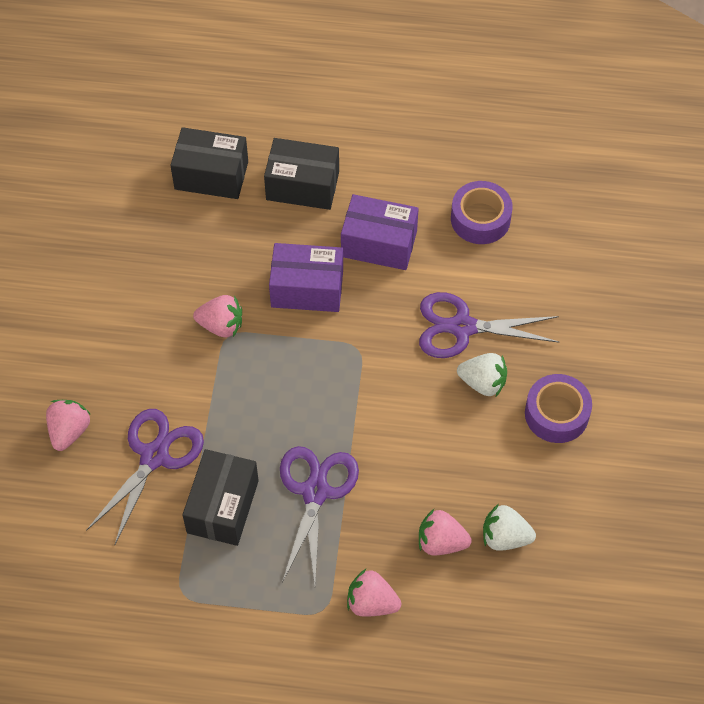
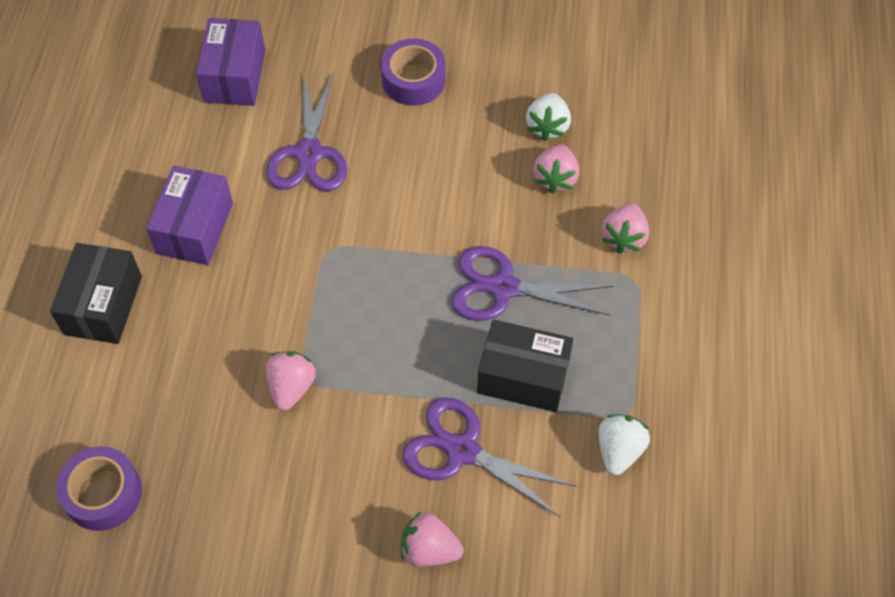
camera: 90 degrees left, 0 degrees up
(211, 175) = (72, 406): black box -> none
(307, 289) = (248, 299): purple box -> purple box (235, 76)
(480, 219) = (173, 134): purple tape -> purple tape (103, 493)
(483, 383) = (376, 138): white strawberry -> white strawberry (619, 450)

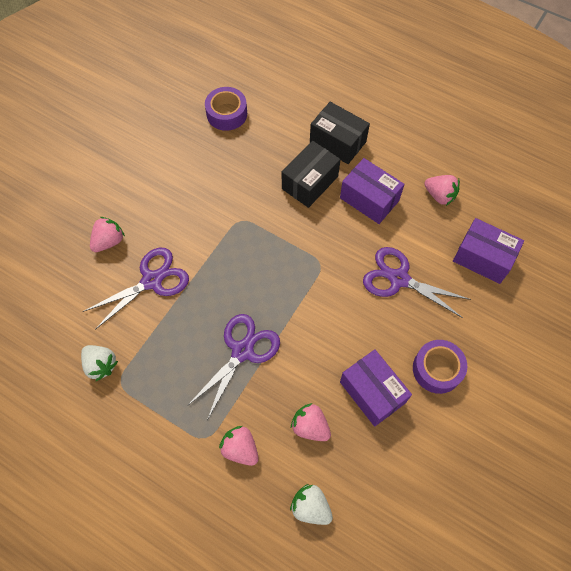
camera: 115 degrees right, 5 degrees up
(291, 387) = (239, 212): pink strawberry -> pink strawberry (439, 195)
(478, 132) = (372, 392): none -> purple box
(523, 377) = (177, 334): black box -> black box (310, 182)
(547, 126) = (357, 444): white strawberry -> white strawberry (310, 507)

